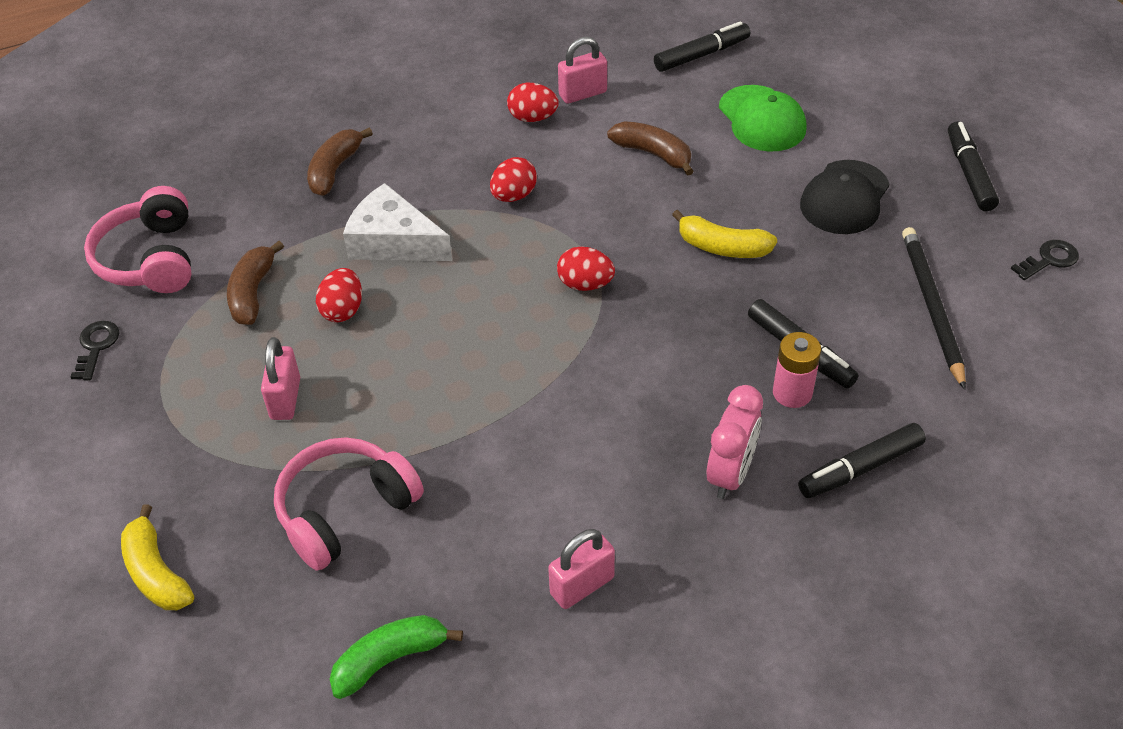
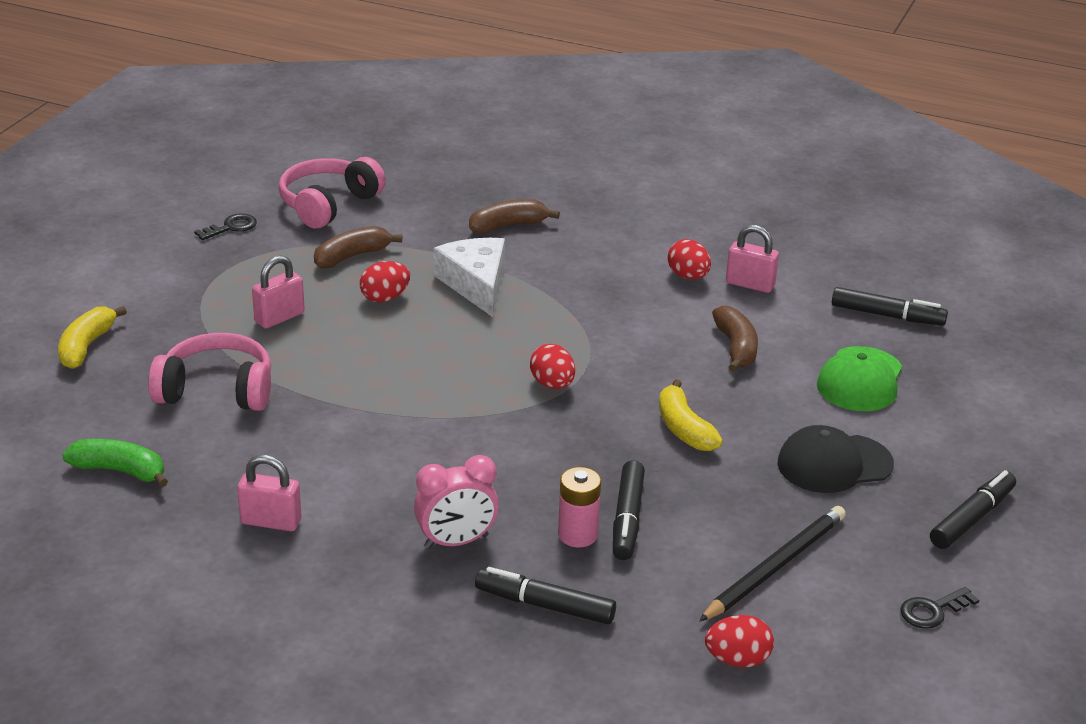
camera: 45 degrees right, 15 degrees down
(514, 195) = (595, 309): red egg -> red egg (737, 660)
(1049, 260) = (932, 611): black key -> black key turned 135 degrees clockwise

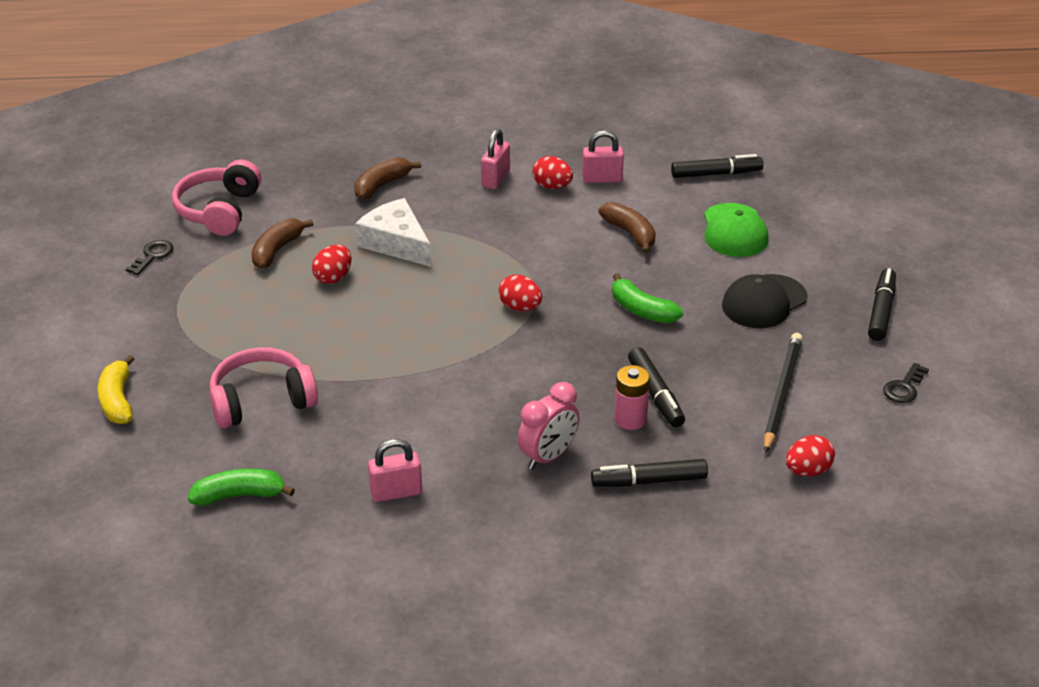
camera: 25 degrees left, 5 degrees up
(279, 318) = (261, 322): pink padlock -> pink padlock (495, 179)
(684, 428) = (642, 310): yellow banana -> green banana

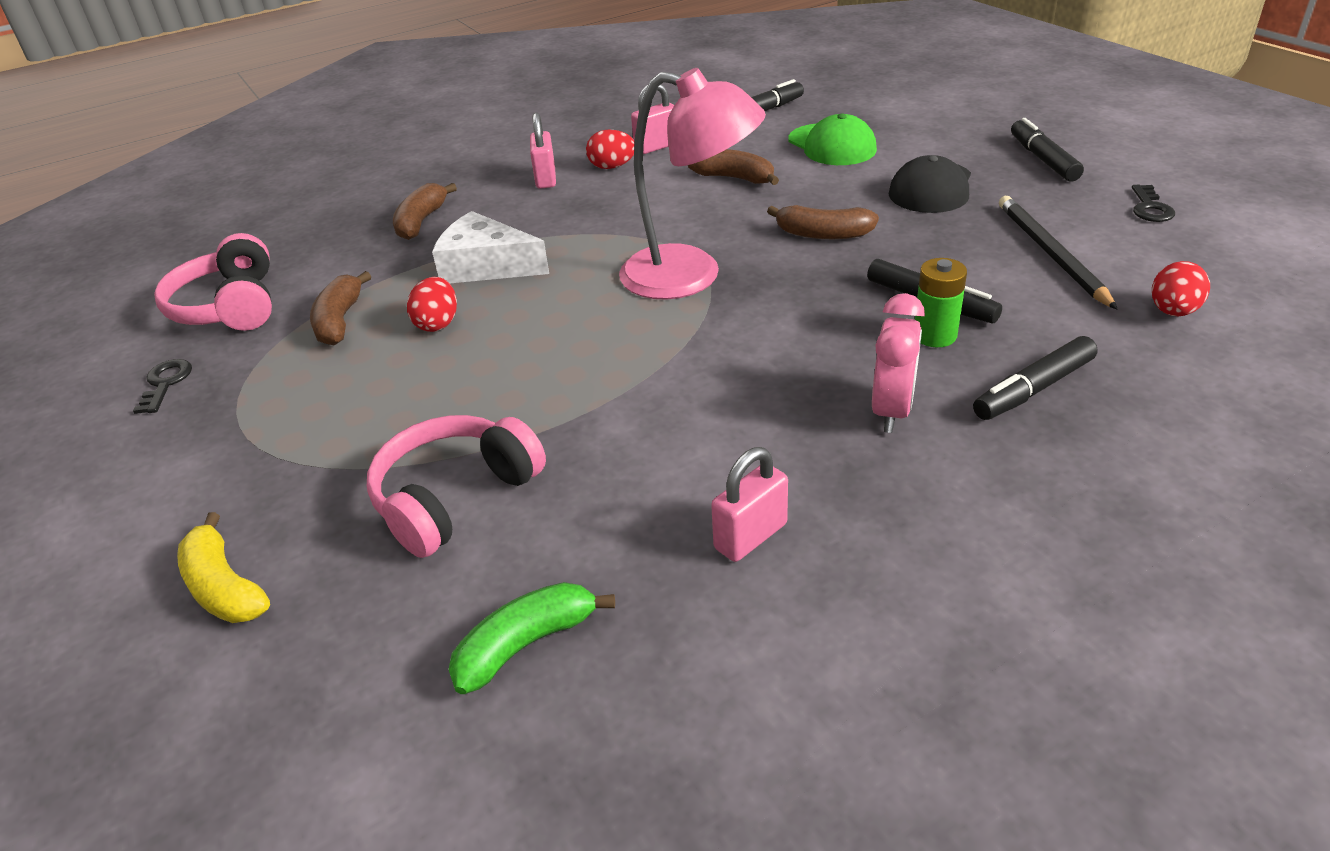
camera: 25 degrees left, 0 degrees up
(520, 307) = (691, 276): red egg -> pink lamp
(630, 419) = (934, 335): pink battery -> green battery
(642, 310) = (823, 234): green banana -> brown banana

